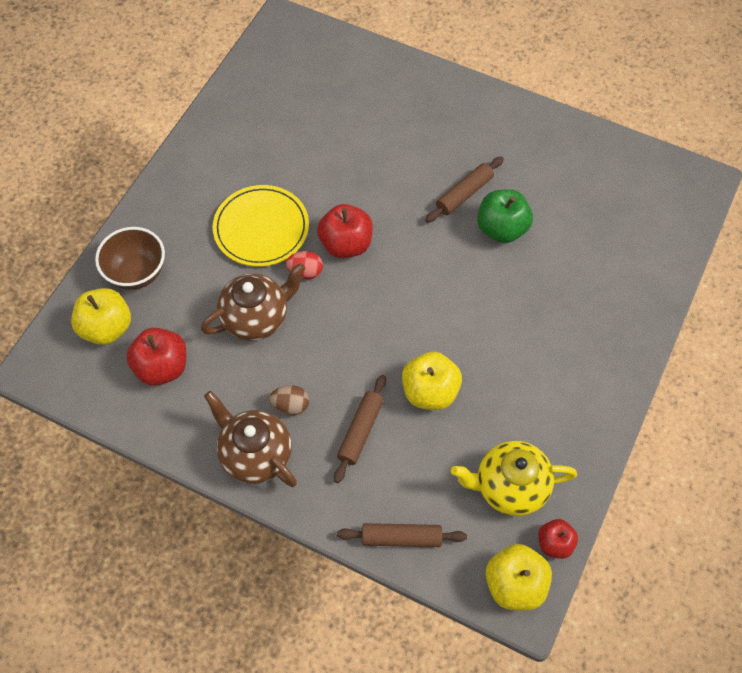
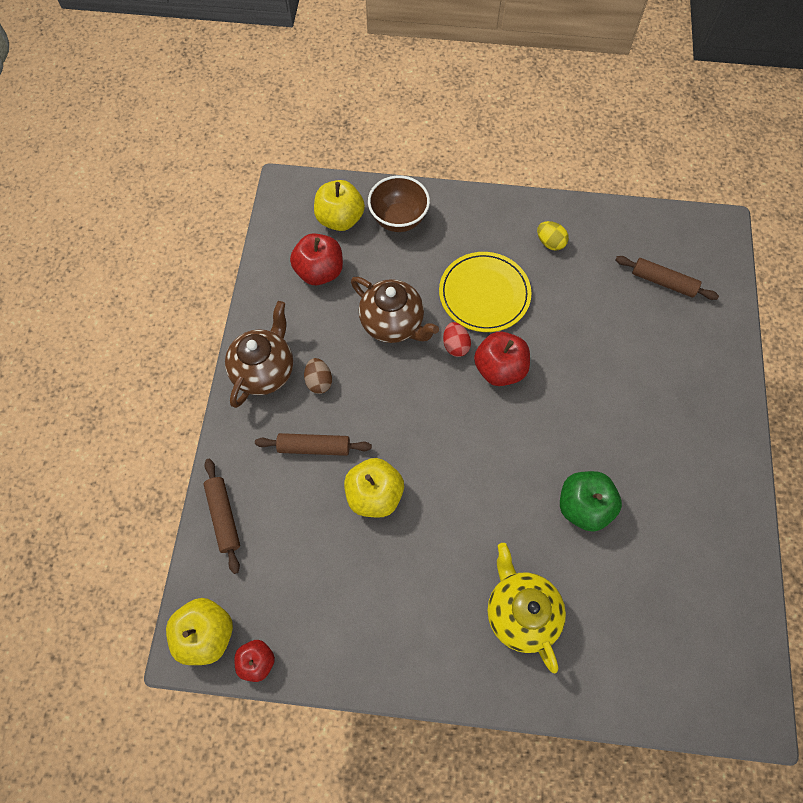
camera: 70 degrees right, 5 degrees up
(232, 154) = (550, 243): none -> yellow egg
(464, 194) = (607, 457): brown rolling pin -> brown rolling pin (663, 282)
(509, 487) = (301, 600): yellow teapot -> yellow teapot (520, 612)

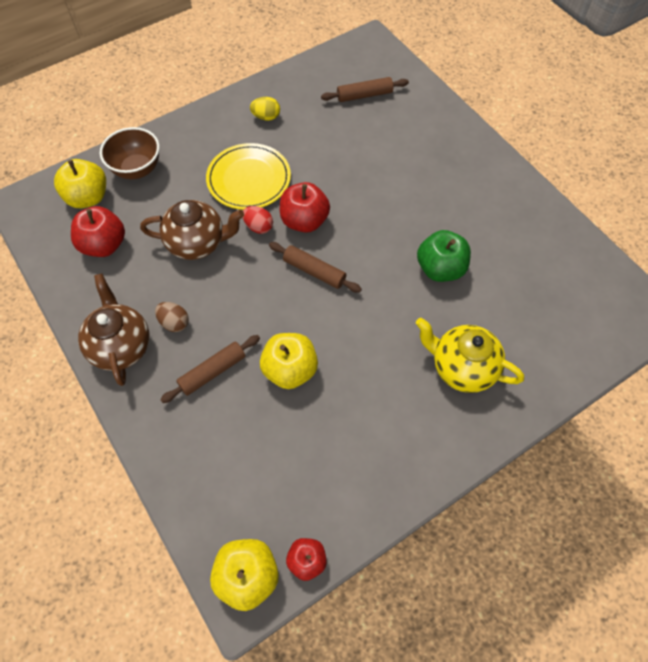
camera: 40 degrees left, 5 degrees down
(224, 516) = (183, 478): brown rolling pin -> brown rolling pin (314, 271)

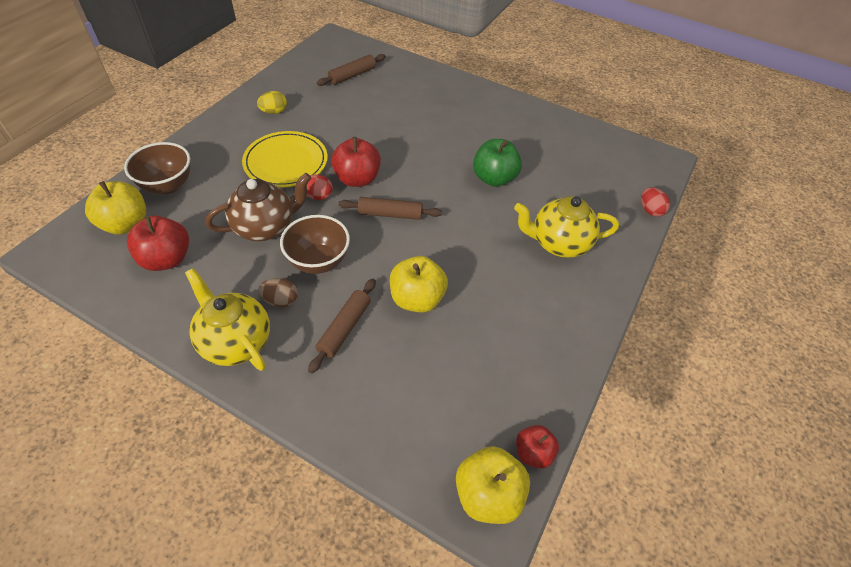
camera: 30 degrees left, 10 degrees down
(121, 346) = (235, 341): brown teapot -> yellow teapot
(224, 296) = (318, 261): none -> brown bowl
(589, 370) = (650, 210): none -> red egg

